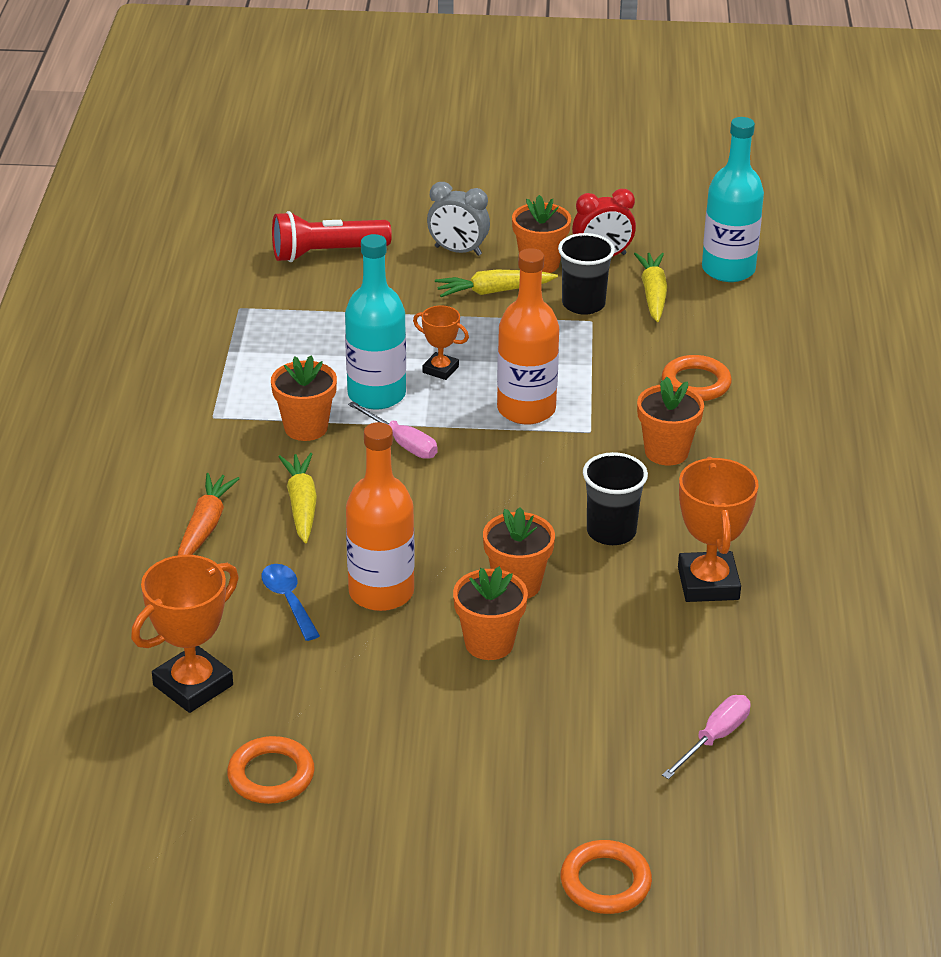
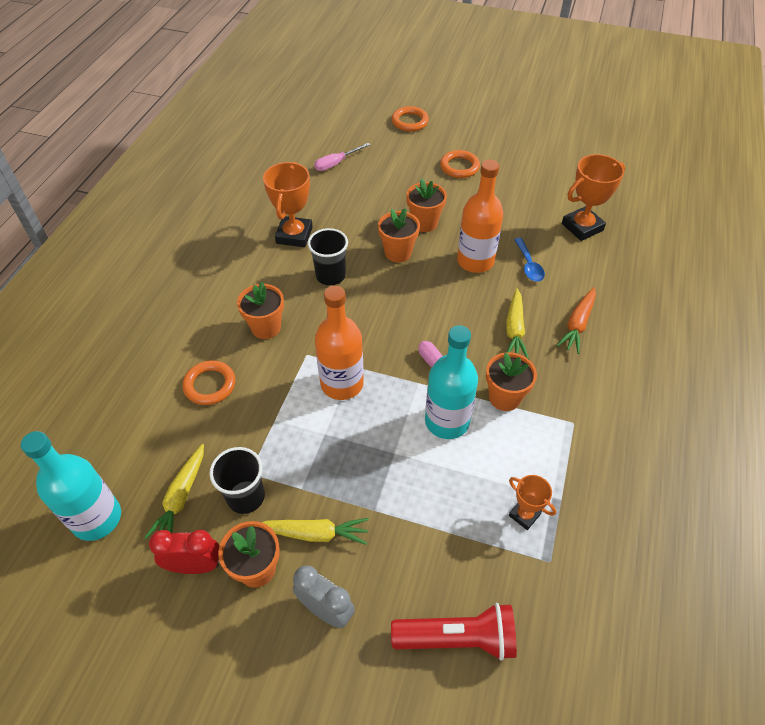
camera: 165 degrees left, 15 degrees up
(271, 775) = (544, 180): orange ring -> orange ring (459, 167)
(440, 369) = (391, 439): orange trophy -> orange trophy (524, 515)

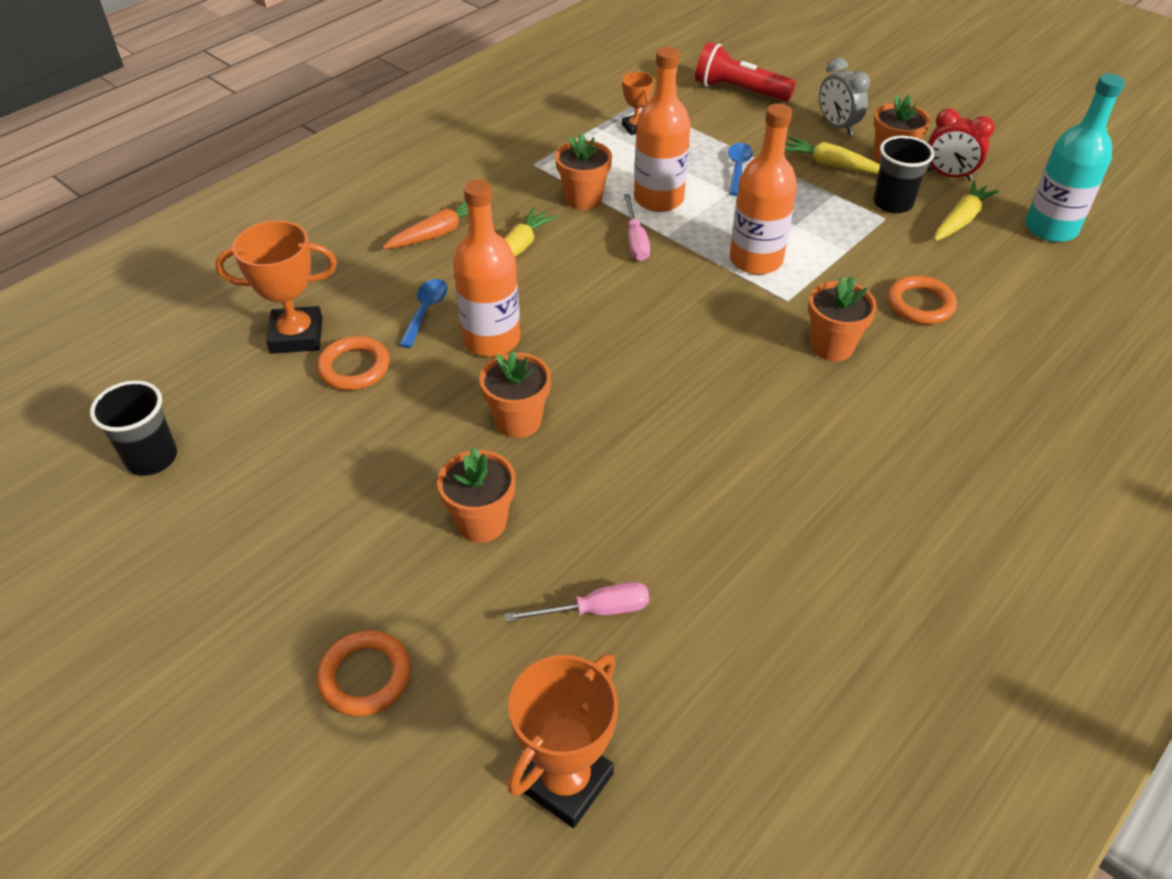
camera: 155 degrees left, 5 degrees down
(294, 235) = (744, 473): orange trophy -> orange trophy (566, 781)
(330, 276) = (712, 386): black cup -> black cup (151, 458)
(398, 253) = (592, 387): orange flower pot -> orange flower pot (481, 522)
(400, 490) = (738, 168): none -> blue spoon
(447, 421) = (658, 199): turquoise bottle -> orange bottle
(459, 167) = (370, 510): orange ring -> orange ring (354, 367)

